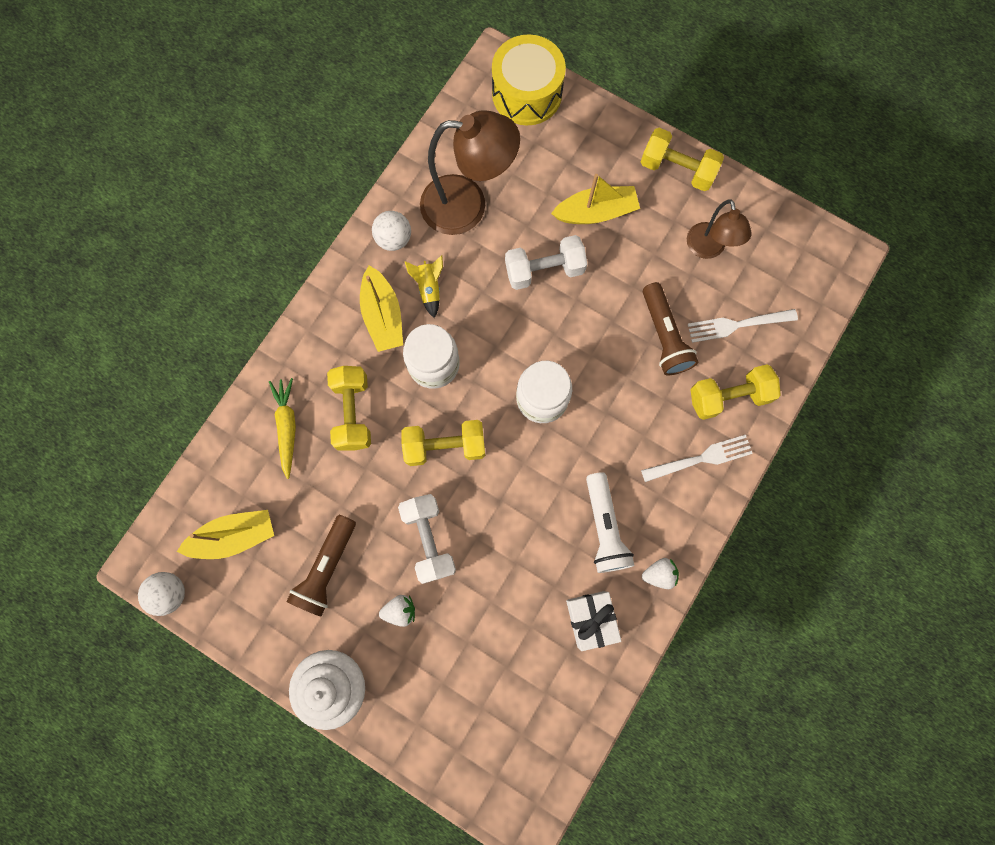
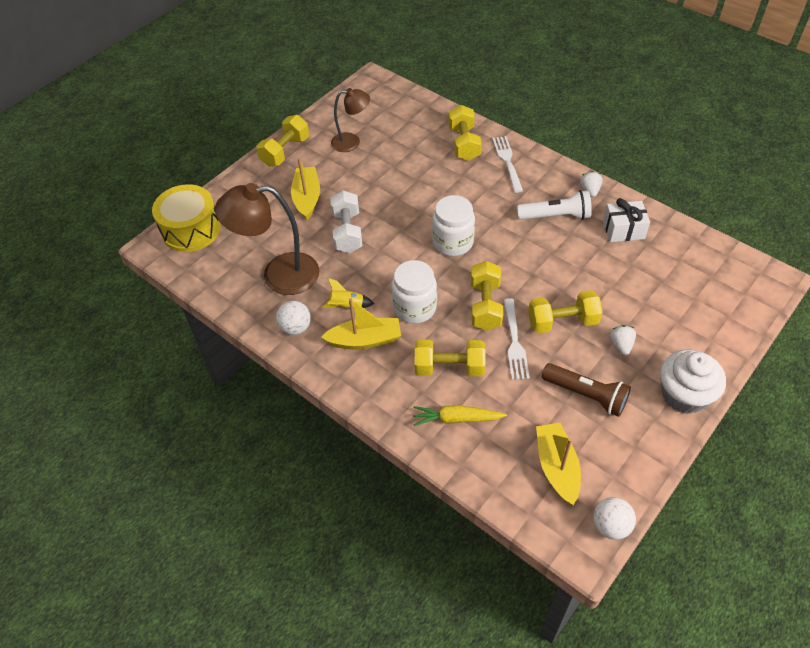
camera: 80 degrees left, 25 degrees down
(429, 539) = (562, 322): white dumbbell -> yellow dumbbell
(467, 205) = (279, 275): brown lamp -> brown lamp turned 105 degrees counterclockwise
(664, 336) = (414, 171): brown flashlight -> none
(738, 324) = (412, 133): white fork -> white fork (514, 341)

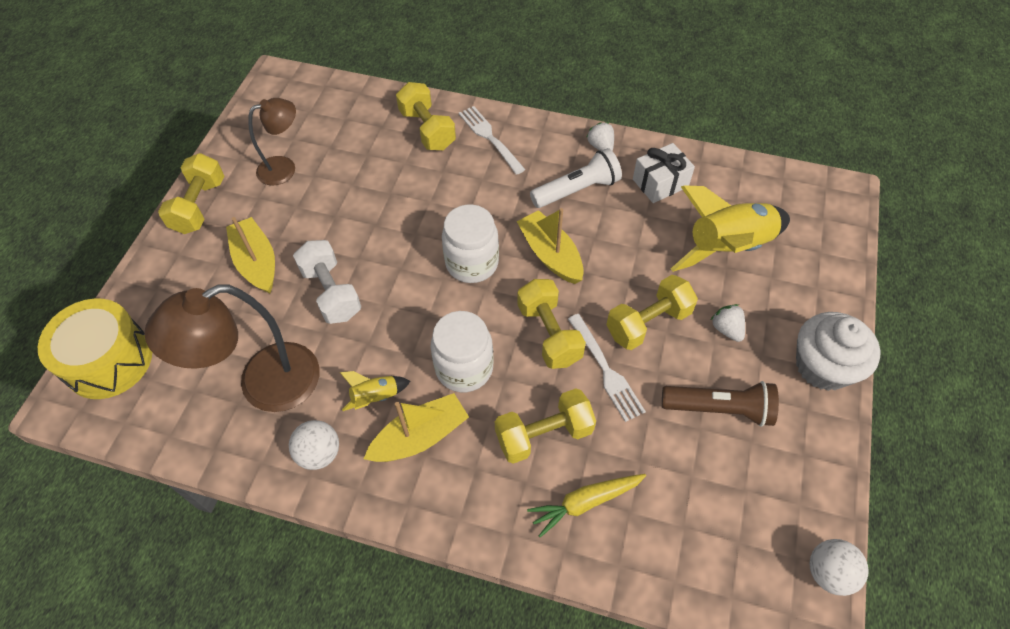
camera: 25 degrees left, 5 degrees up
(557, 467) = (732, 519): yellow boat -> yellow boat (550, 255)
(653, 290) = (728, 247): none -> yellow rocket

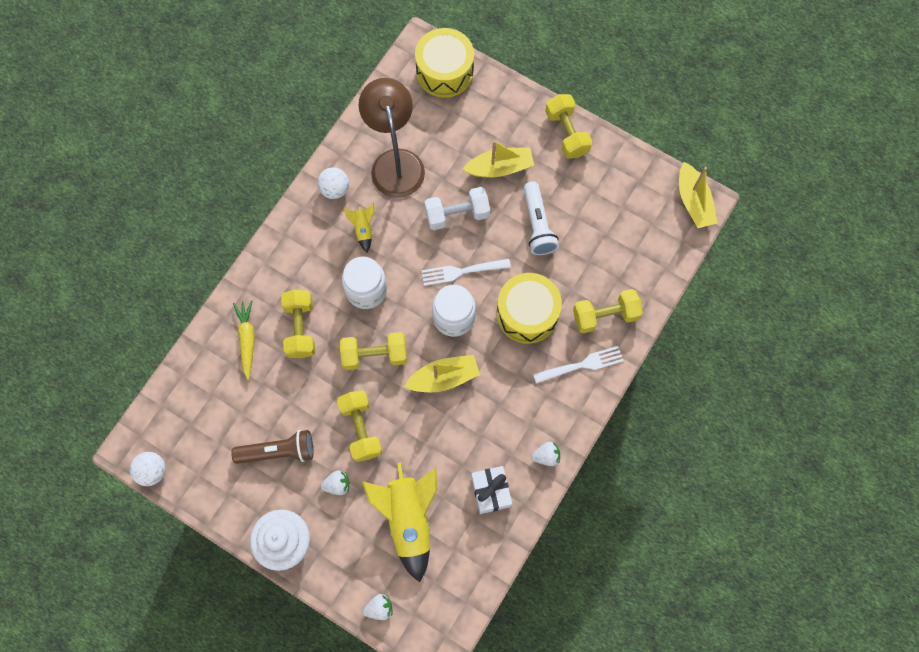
camera: 105 degrees right, 15 degrees up
(199, 206) = (566, 133): yellow dumbbell -> yellow dumbbell turned 45 degrees clockwise
(284, 168) = (590, 197): brown lamp -> none
(420, 437) = (325, 251): yellow boat -> yellow boat (693, 201)
(445, 195) = (527, 313): none -> yellow drum
(577, 190) = (502, 419): white flashlight -> white flashlight (537, 225)
(605, 369) = (334, 384): white fork -> white fork (462, 271)
(719, 409) = (278, 451): brown flashlight -> brown flashlight turned 120 degrees counterclockwise
(835, 250) = (379, 608): none -> white strawberry

